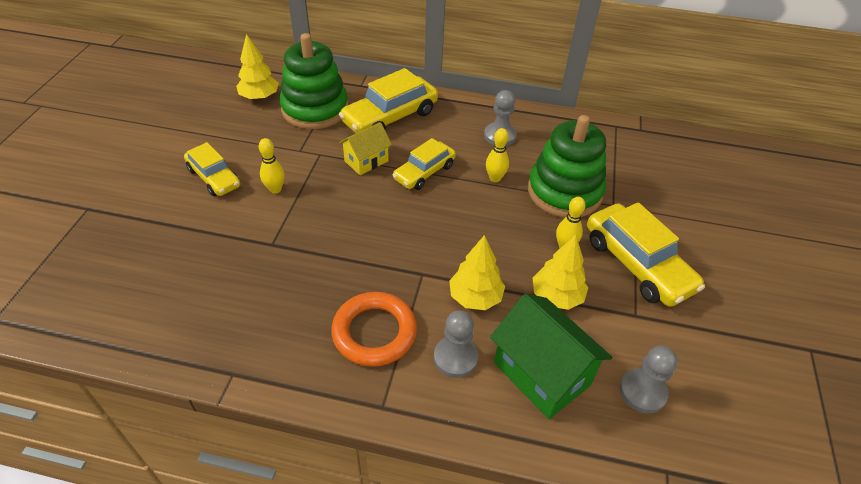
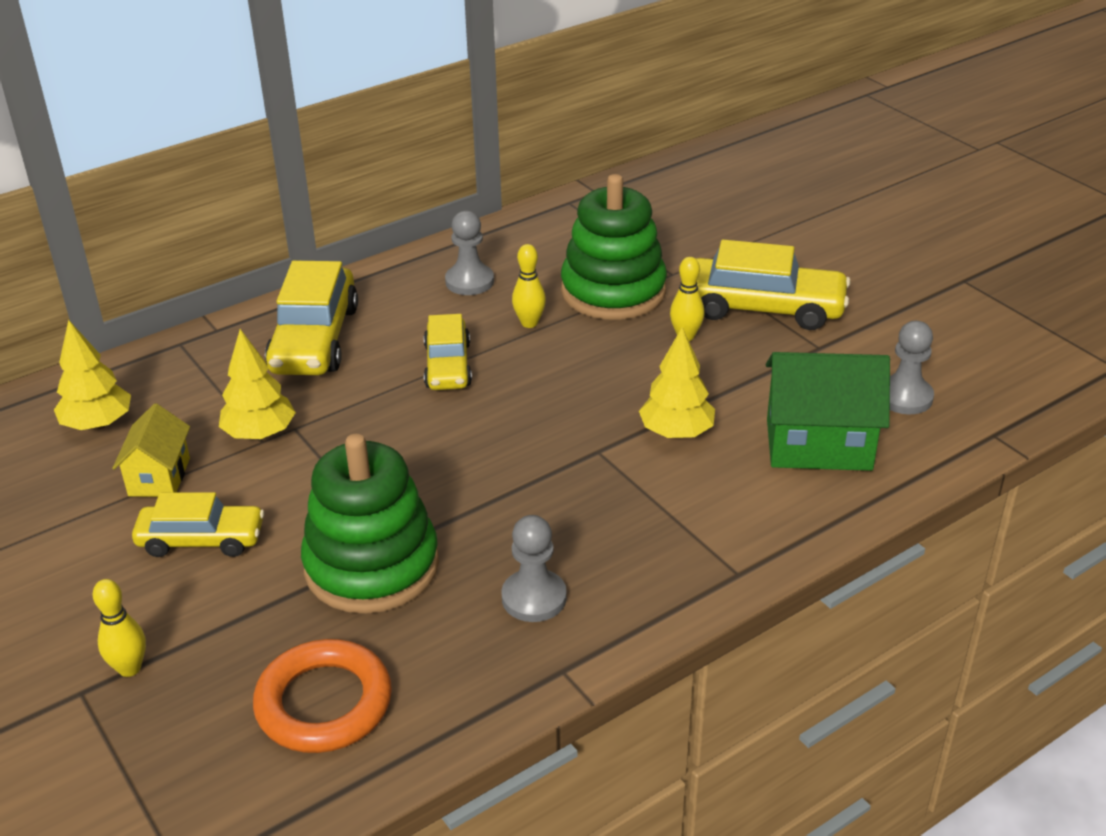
camera: 45 degrees left, 10 degrees down
(275, 189) = (304, 496): yellow bowling pin -> yellow bowling pin (129, 668)
(315, 109) = (202, 389): green stacking toy -> green stacking toy (372, 566)
(366, 161) = (364, 398): yellow house -> yellow house (159, 477)
(374, 332) = (635, 529): orange ring -> orange ring (324, 703)
(455, 357) = (736, 489): grey pawn -> grey pawn (534, 598)
(556, 296) = (740, 380): yellow tree -> yellow tree (260, 434)

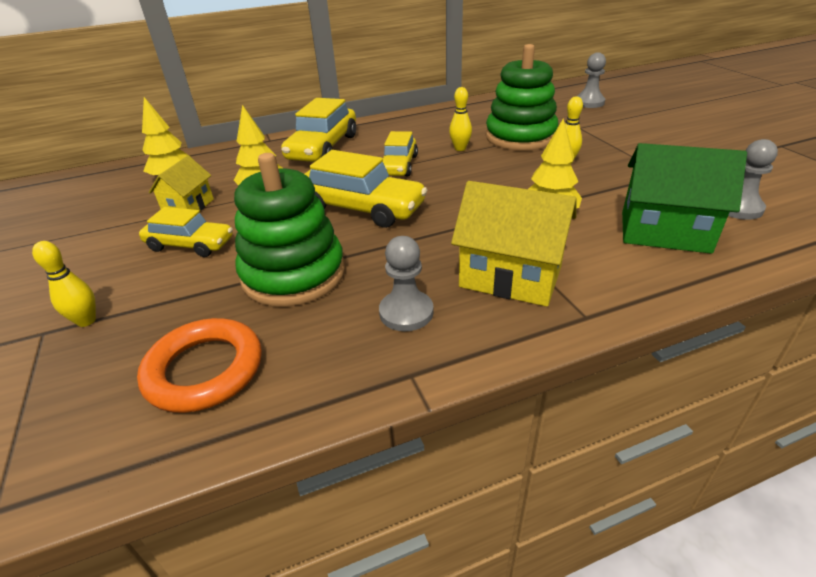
camera: 15 degrees right, 0 degrees up
(469, 281) = (429, 127): grey pawn -> grey pawn (589, 103)
(645, 533) = (510, 277): none -> yellow house
(763, 308) = (625, 151): yellow car -> yellow car (361, 208)

